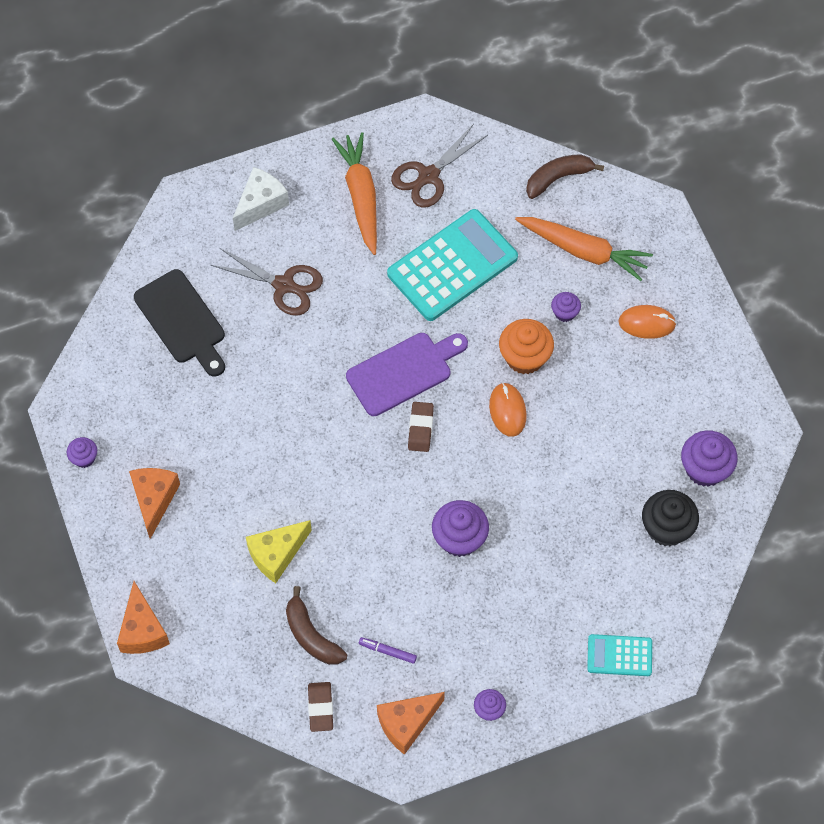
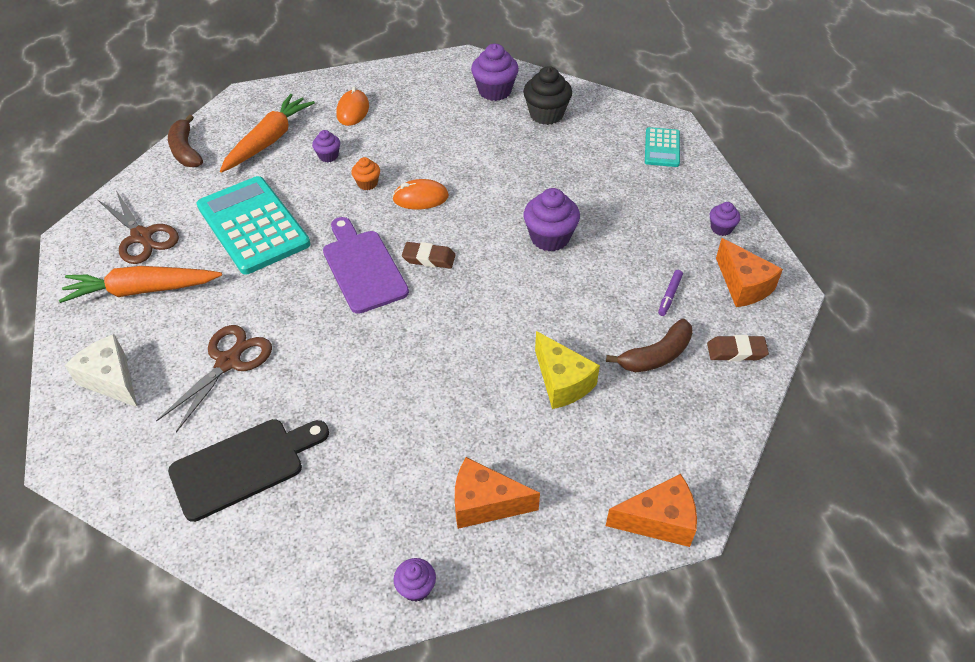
camera: 85 degrees left, 15 degrees down
(524, 357) = (367, 183): orange cupcake -> orange cupcake, size x0.55

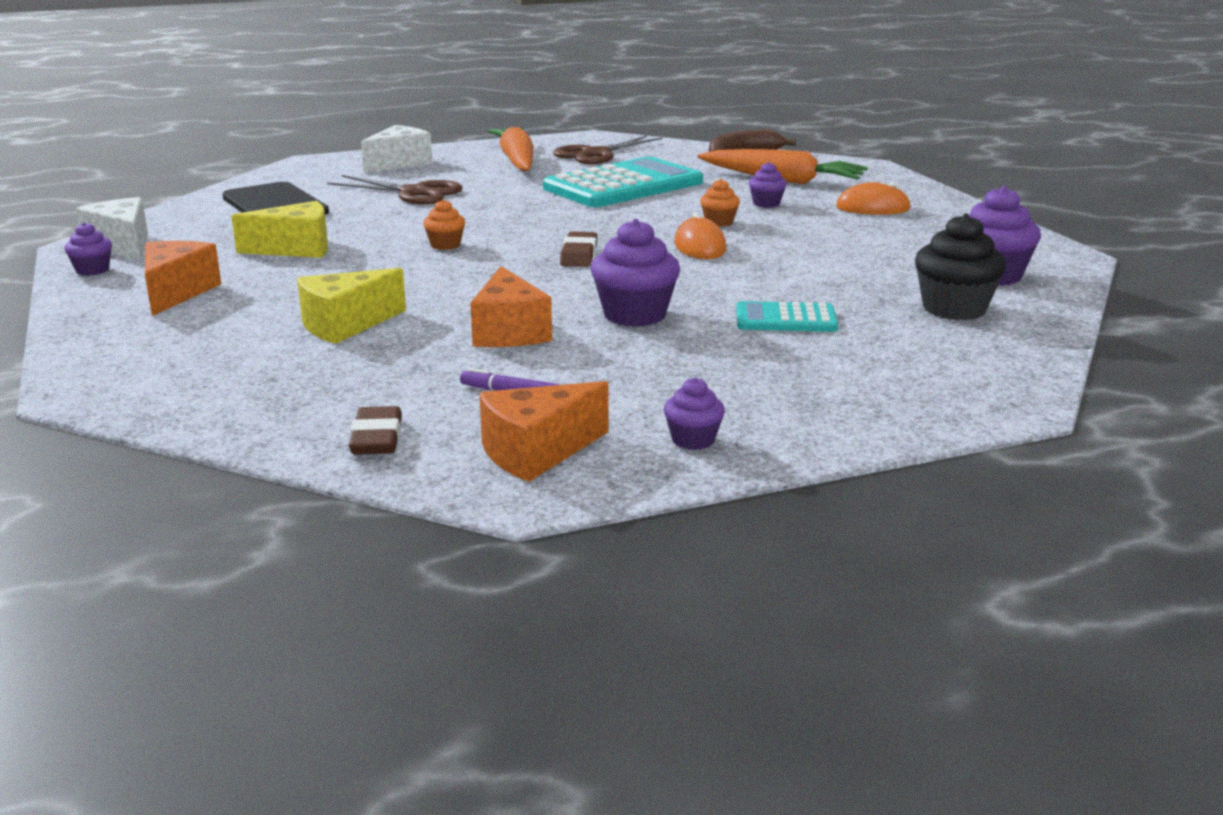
camera: 85 degrees right, 25 degrees down
(343, 580) = (123, 245): none -> white cheese
(363, 267) = (558, 229): purple cutting board -> none
(381, 433) = (296, 249): none -> yellow cheese
(390, 334) = (445, 245): none -> orange cupcake
(656, 355) = (380, 380): brown banana -> none
(658, 520) = (93, 376): orange cheese -> orange cheese (509, 332)
(662, 148) = (918, 395): turquoise calculator -> turquoise calculator (785, 319)

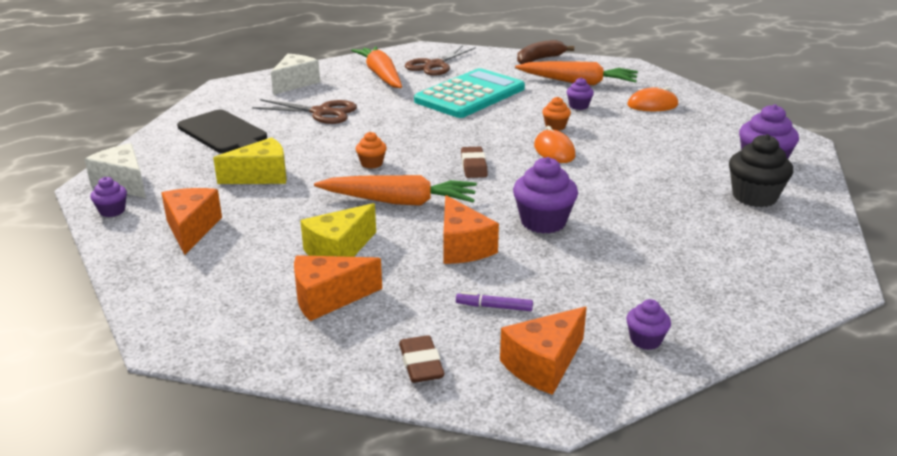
camera: 10 degrees left, 5 degrees up
(301, 368) = (328, 298): none -> orange cheese
(456, 283) = (399, 202): none -> orange carrot
(785, 319) = (648, 217): turquoise calculator -> none

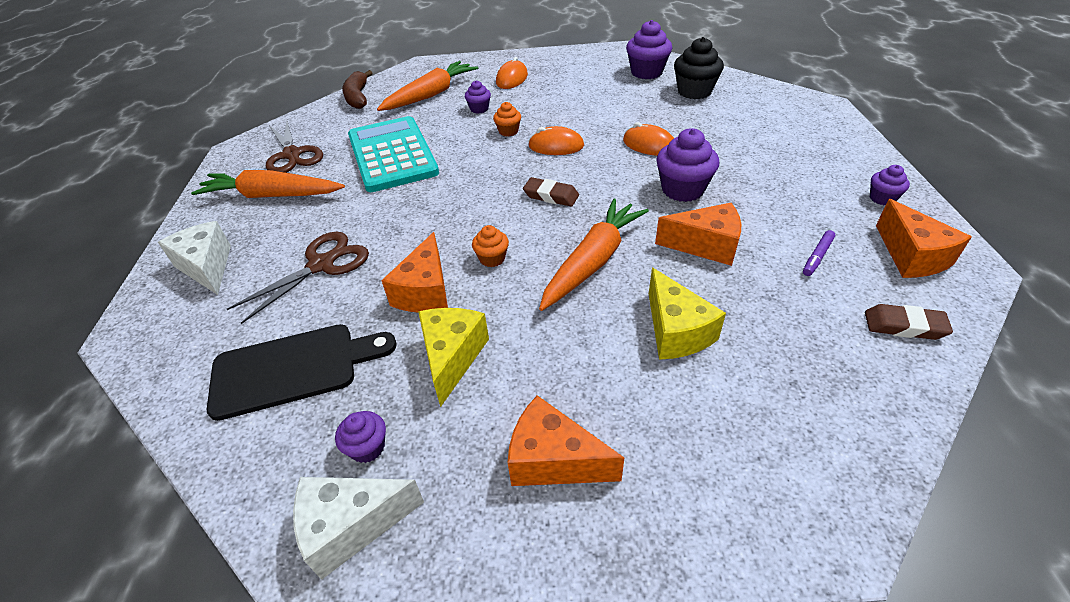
camera: 60 degrees left, 15 degrees up
(112, 211) = (437, 556): purple cupcake -> purple cupcake (367, 447)
(328, 298) = (772, 363): orange cheese -> orange cheese (425, 292)
(606, 192) = (649, 145): none -> orange mouse

